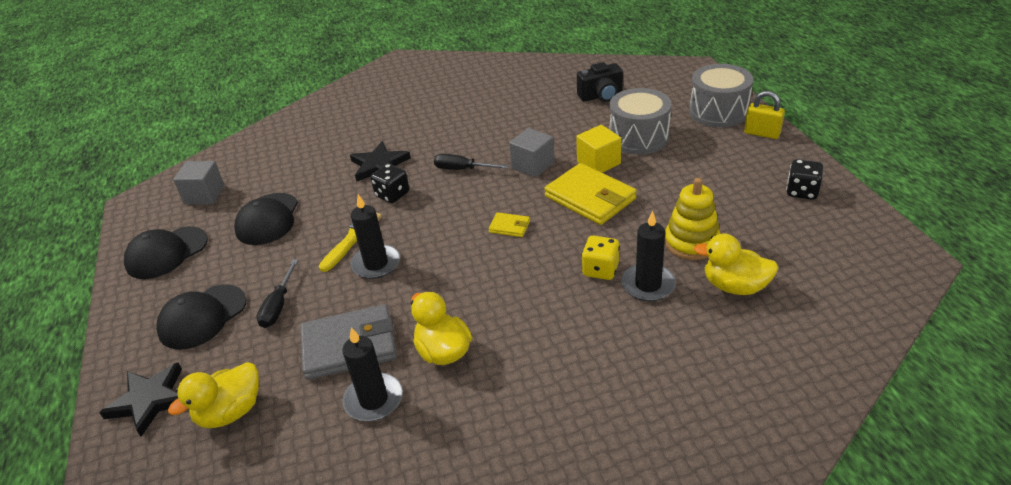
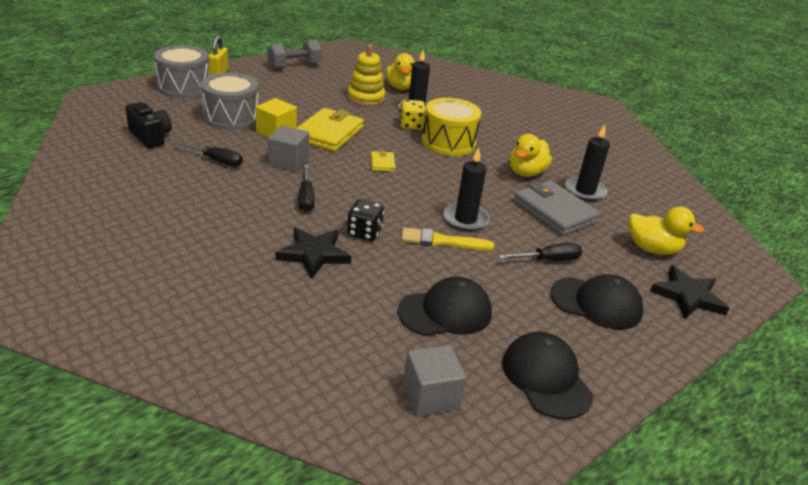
camera: 120 degrees left, 5 degrees down
(166, 253) = (546, 378): black cap -> black cap turned 135 degrees counterclockwise
(545, 295) = (448, 142): none -> yellow drum
(547, 127) = (216, 160): none -> black screwdriver
(802, 191) = (294, 66): black dice -> grey dumbbell

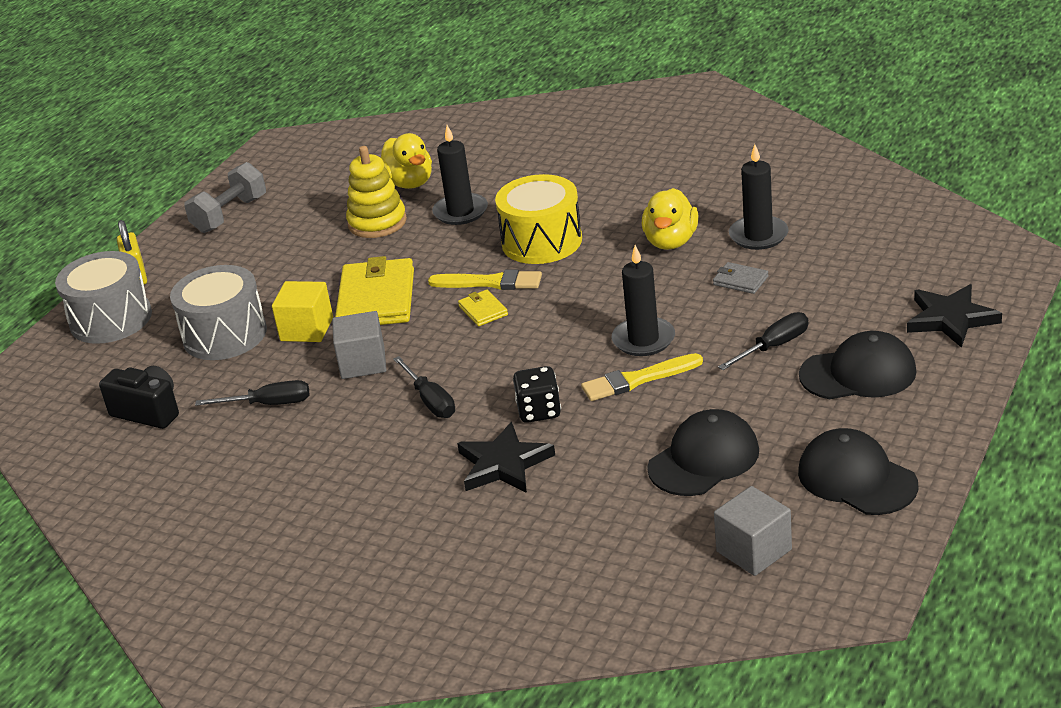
camera: 15 degrees left, 0 degrees up
(400, 151) = (490, 282): none -> yellow brush
(411, 125) = (473, 238): yellow dice -> none
(554, 212) = (740, 281): grey wallet -> grey wallet, size x0.46
(652, 249) = (881, 278): yellow duck -> none

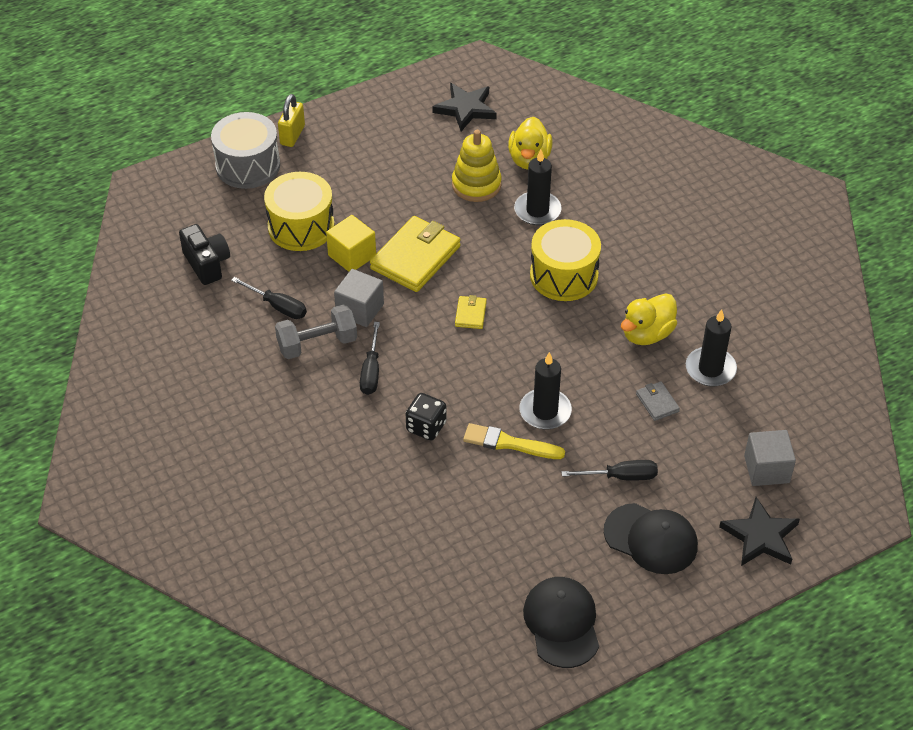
camera: 30 degrees right, 15 degrees up
(225, 335) = (301, 226): grey drum -> yellow drum
(230, 215) = (392, 114): grey dumbbell -> grey dumbbell (317, 344)
(490, 282) = (497, 291): yellow brush -> none
(504, 464) = (367, 455): black star -> black star (465, 109)
(704, 459) = (486, 539): black cap -> none
(754, 550) = (446, 632): grey cube -> grey cube (766, 469)

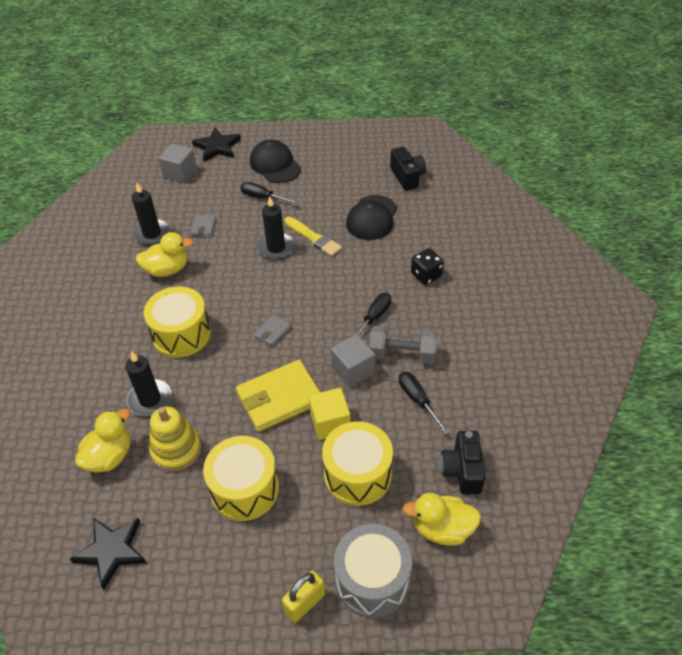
camera: 150 degrees left, 0 degrees up
(206, 216) = (442, 529): none -> yellow duck
(393, 181) = (244, 489): none -> yellow drum
(426, 427) = (359, 266): black dice -> black dice (426, 275)
(447, 596) = (407, 177): none -> black camera
(470, 314) = (273, 332): yellow wallet -> grey wallet
(562, 623) = (354, 147): black cap -> black cap (372, 218)

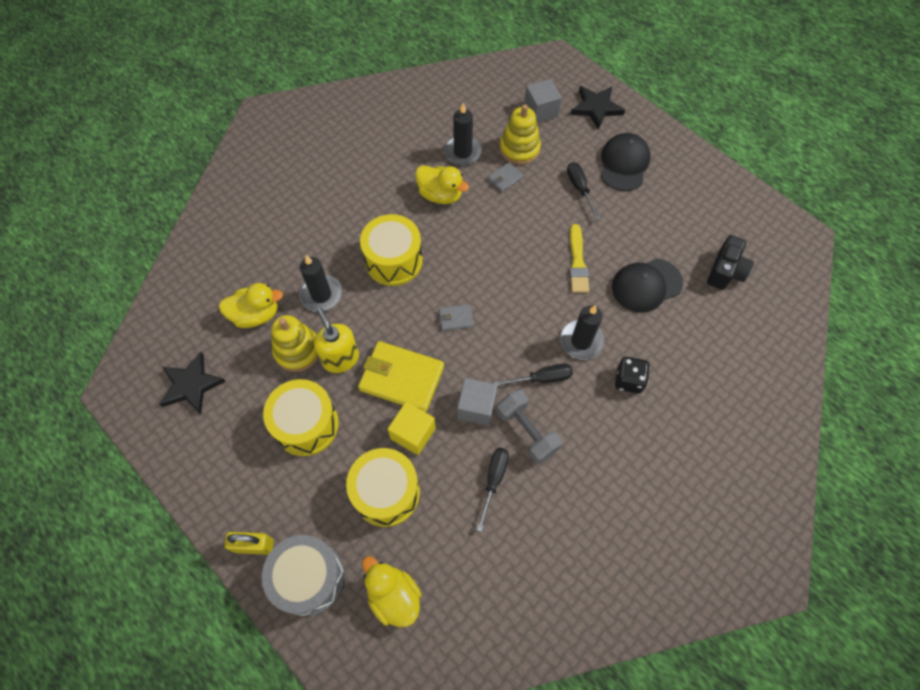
camera: 45 degrees right, 15 degrees up
(192, 204) = (519, 149): none -> yellow stacking toy
(218, 425) = (341, 359): none -> yellow soap dispenser
(276, 247) = (538, 245): black candle -> black candle (581, 341)
(462, 470) = (459, 569): black camera -> none

